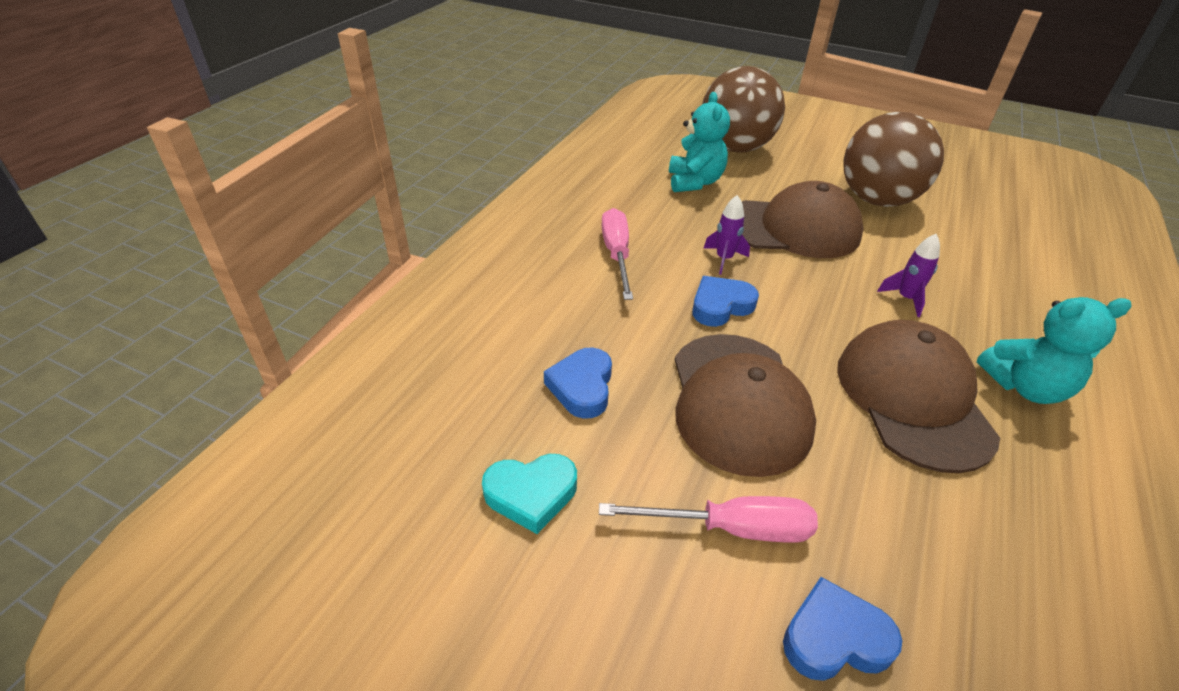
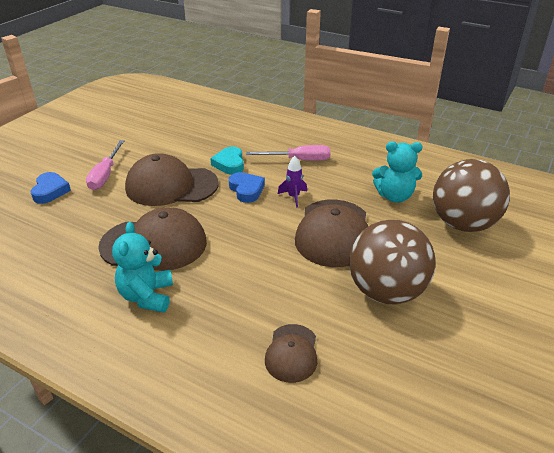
camera: 95 degrees right, 5 degrees down
(531, 494) = (141, 135): turquoise heart -> turquoise heart (229, 164)
(582, 387) = (194, 146): blue heart -> none
(906, 299) = (244, 268): purple rocket -> none
(1012, 259) = (292, 353): none -> brown cap

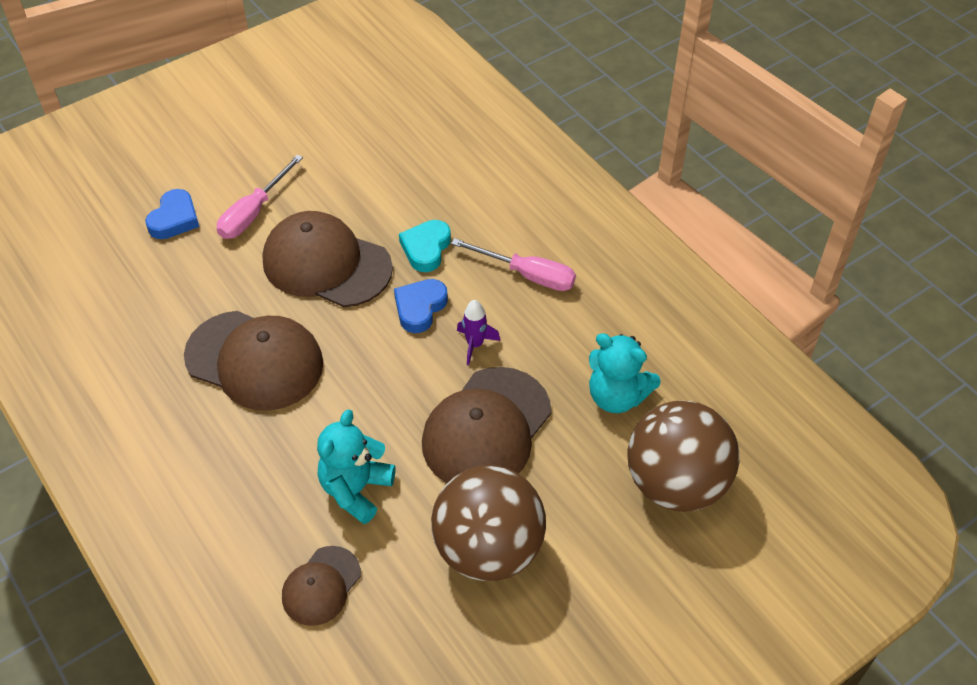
camera: 25 degrees right, 15 degrees up
(147, 296) = (208, 439): turquoise teddy bear -> turquoise teddy bear (356, 489)
(246, 190) = (420, 308): blue heart -> blue heart turned 150 degrees counterclockwise

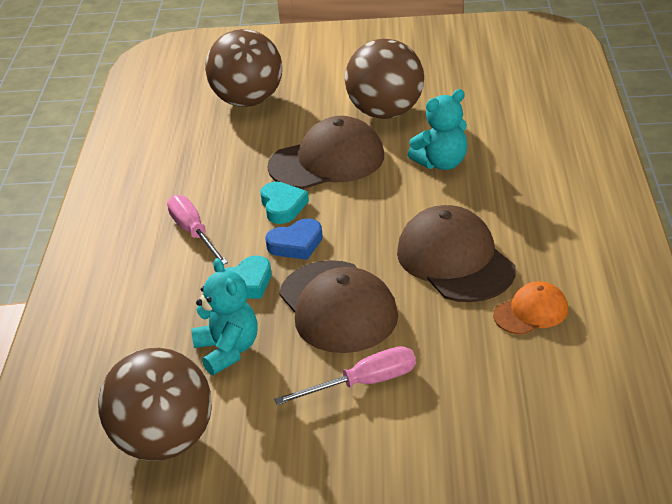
camera: 140 degrees left, 15 degrees down
(152, 336) = (531, 312): none -> orange cap
(174, 219) = (446, 413): blue heart -> none
(321, 586) = (500, 131): brown cap -> none
(362, 114) = (164, 441): none -> brown ball
(475, 344) = (282, 206): purple rocket -> turquoise heart
(617, 396) = (227, 146): turquoise teddy bear -> turquoise teddy bear (228, 350)

